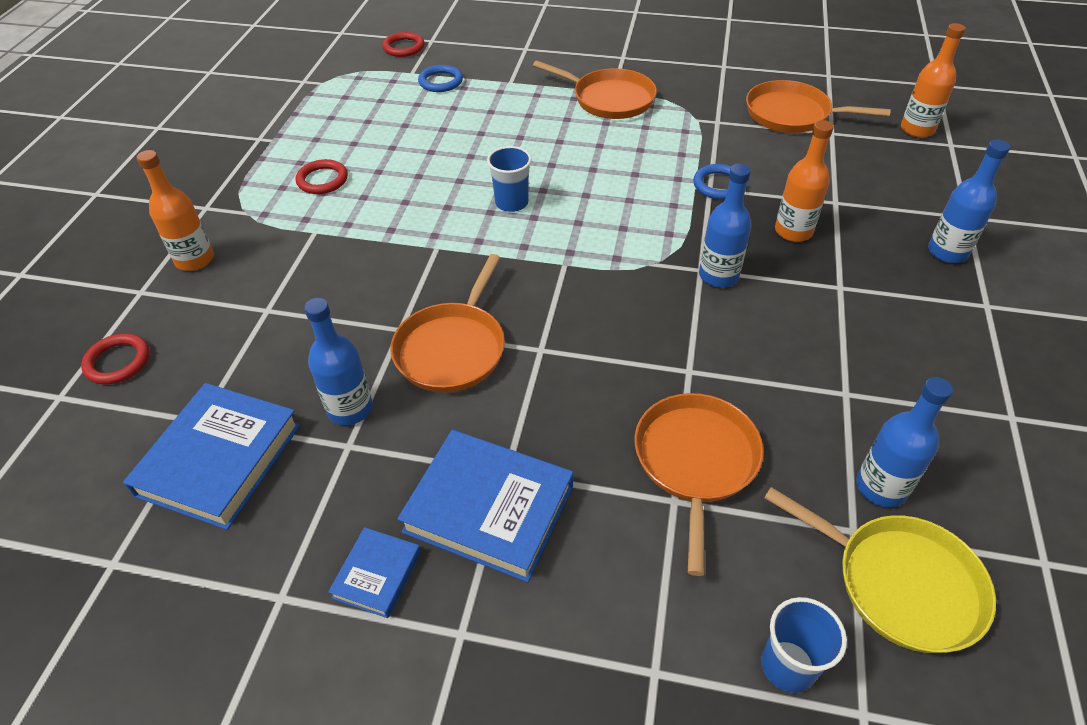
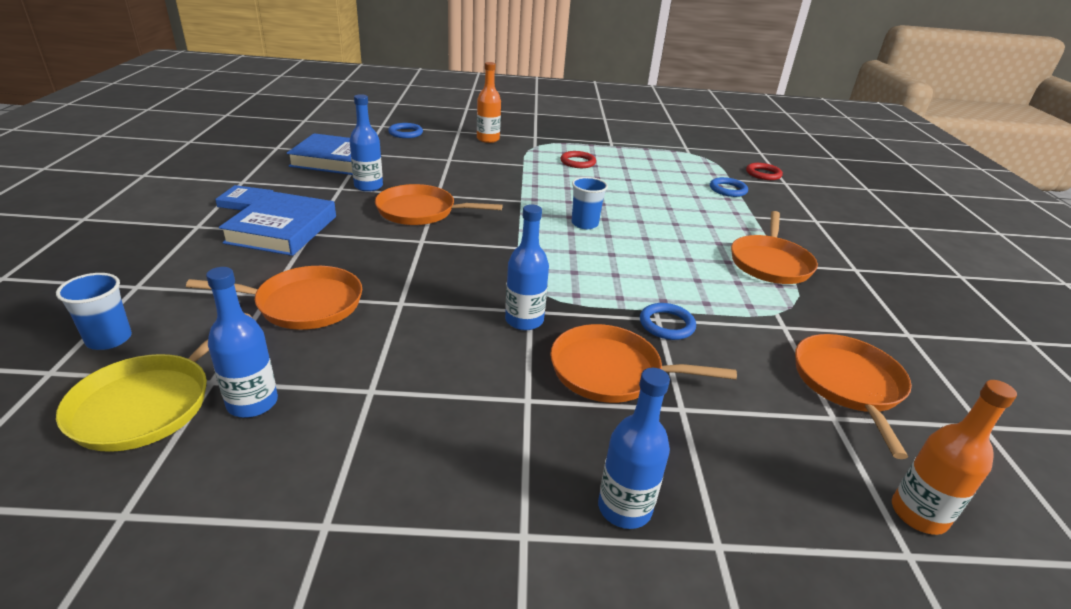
camera: 75 degrees right, 15 degrees down
(118, 362) = (405, 133): red ring -> blue ring
(793, 231) = (611, 371): orange bottle -> orange pan

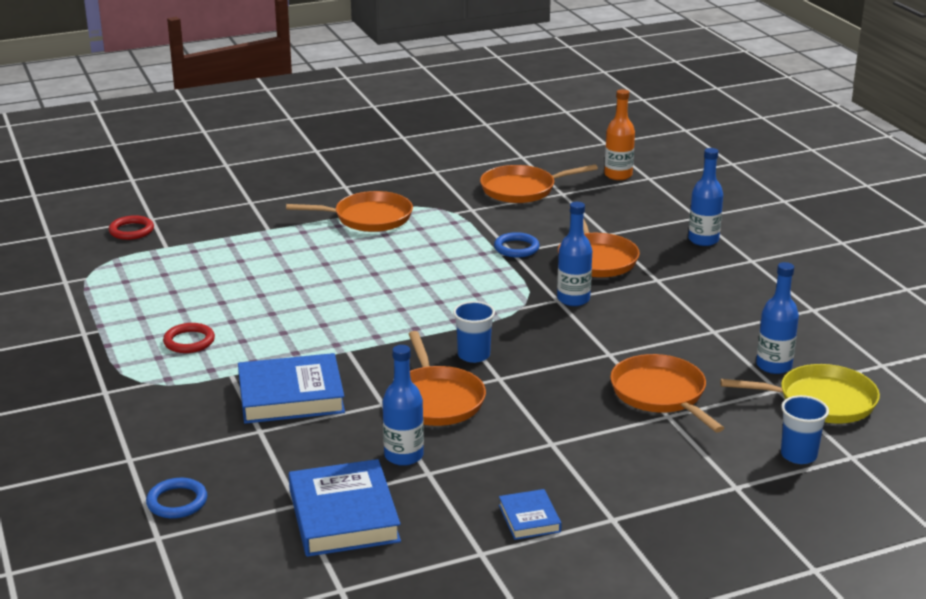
camera: 110 degrees left, 5 degrees down
(282, 229) = (561, 463): blue book -> blue book (291, 396)
(488, 139) = (148, 425): orange bottle -> none
(584, 224) = (372, 306): blue cup -> blue cup (473, 355)
(728, 190) = (203, 246): blue ring -> none

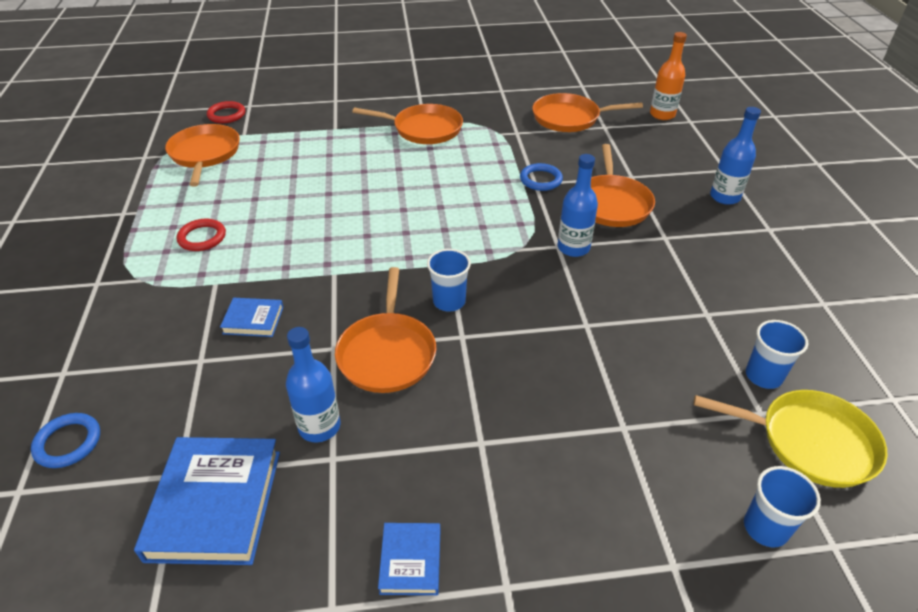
camera: 15 degrees right, 15 degrees up
(291, 396) = (253, 320): blue book -> blue book, size x0.51
(660, 394) = (624, 393): orange pan -> orange pan (205, 154)
(774, 366) = (763, 376): blue bottle -> blue cup

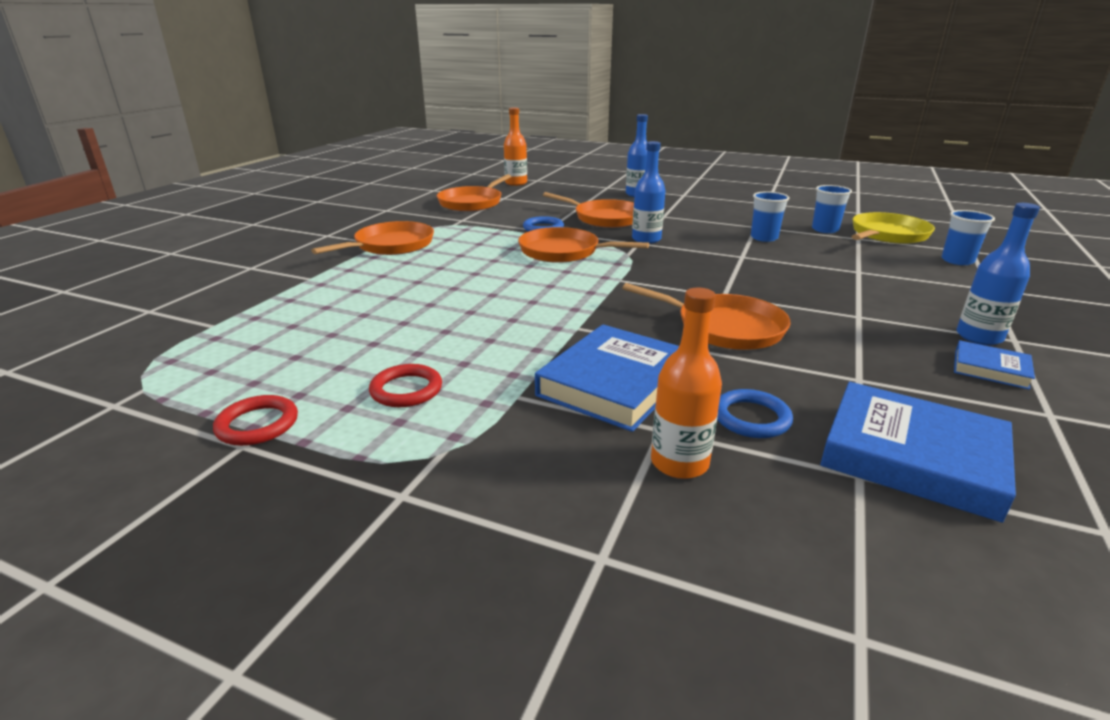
camera: 60 degrees left, 15 degrees down
(68, 443) = (768, 568): blue ring -> blue ring (751, 418)
(162, 379) = (679, 463): none -> orange bottle
(205, 154) = (206, 357): orange pan -> orange pan (563, 252)
(226, 115) = (137, 328): red ring -> red ring (257, 424)
(253, 320) = (615, 383): blue book -> blue book, size x1.94
(319, 426) = (812, 377): blue bottle -> blue bottle (979, 337)
(449, 301) = (672, 290): blue cup -> blue cup (764, 238)

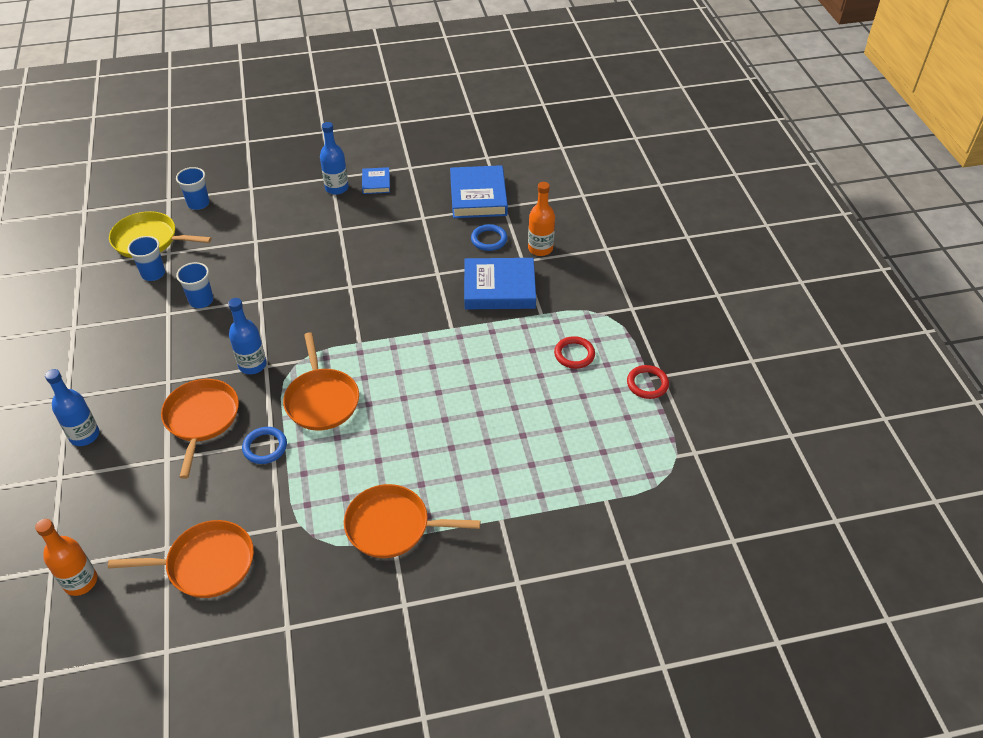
camera: 125 degrees left, 20 degrees up
(725, 328) = (400, 272): orange pan -> none

